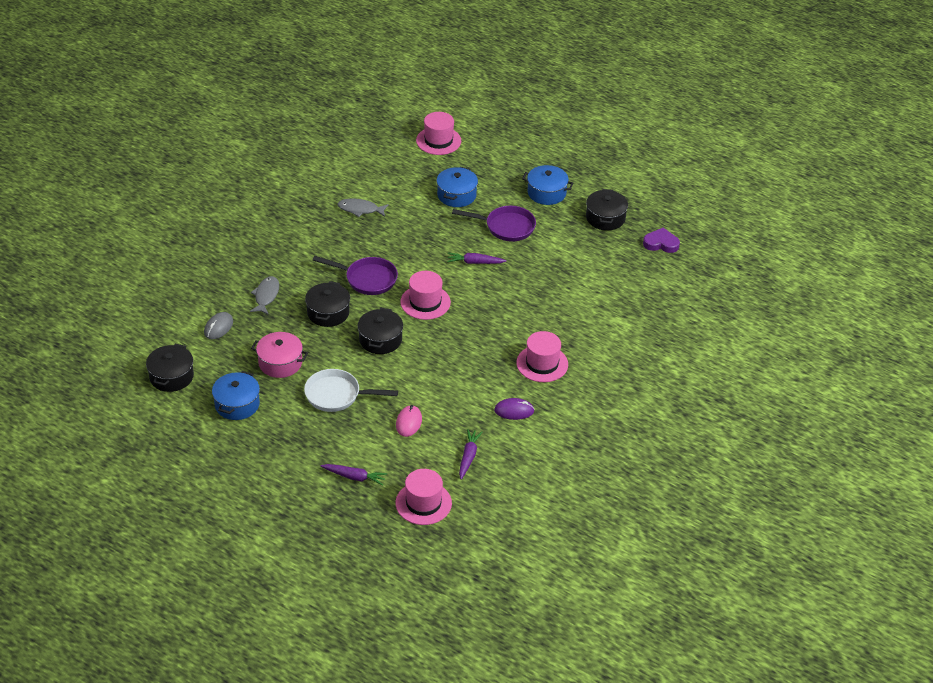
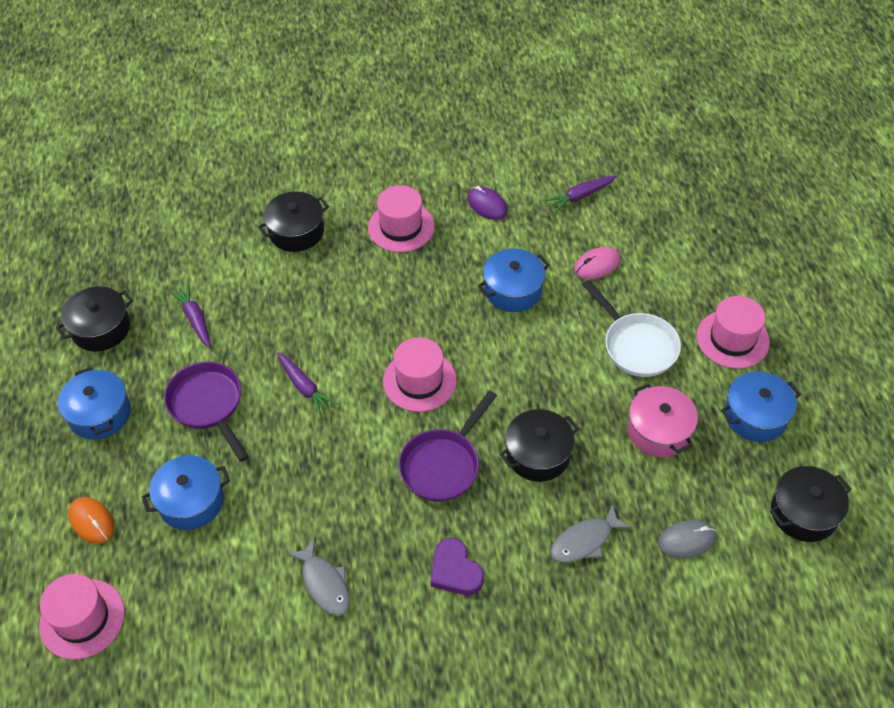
camera: 130 degrees left, 10 degrees up
(354, 477) = (707, 252): purple carrot -> purple carrot (195, 319)
(367, 279) = (443, 464): purple pan -> purple pan turned 120 degrees counterclockwise
(380, 340) = (520, 373): black pot -> black pot (296, 231)
(423, 503) = (668, 187): pink hat -> pink hat (732, 339)
(437, 376) = (513, 290): none -> blue pot
(485, 164) = (91, 521): none -> orange mouse
(661, 243) = (105, 256): purple heart -> purple heart (455, 571)

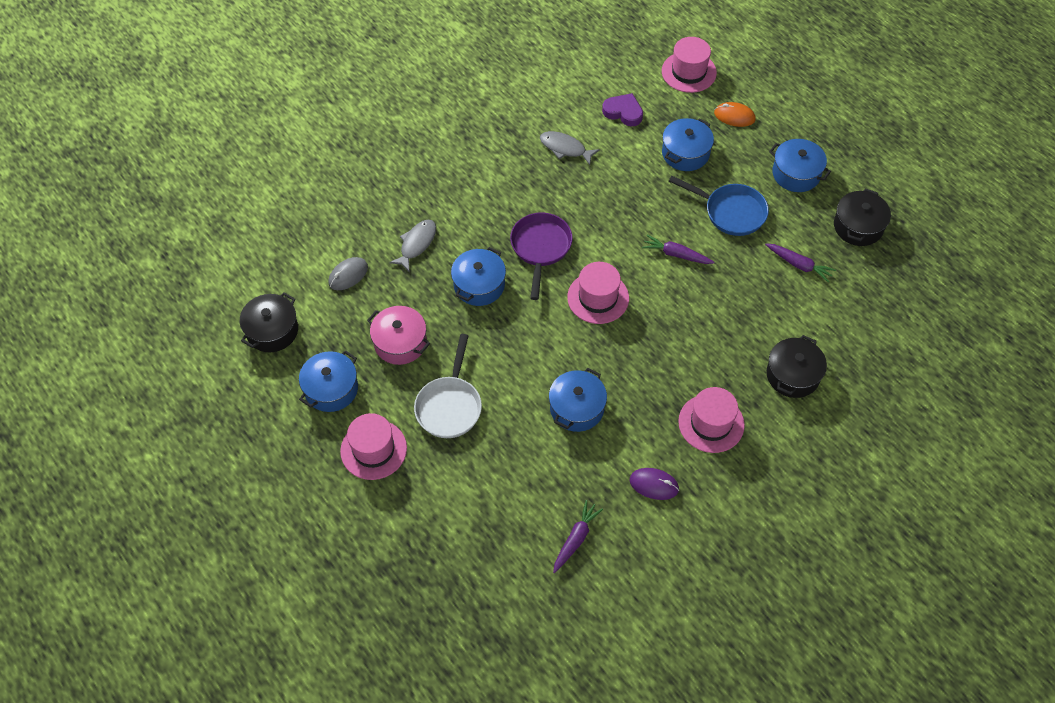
camera: 150 degrees right, 5 degrees up
(208, 405) = (730, 212): purple pan -> blue pan
(455, 571) = (490, 190): purple heart -> purple heart (623, 112)
(538, 454) = (479, 285): black pot -> blue pot
(597, 265) = (520, 468): pink mouse -> none
(636, 345) = (449, 406): white pan -> white pan turned 105 degrees counterclockwise

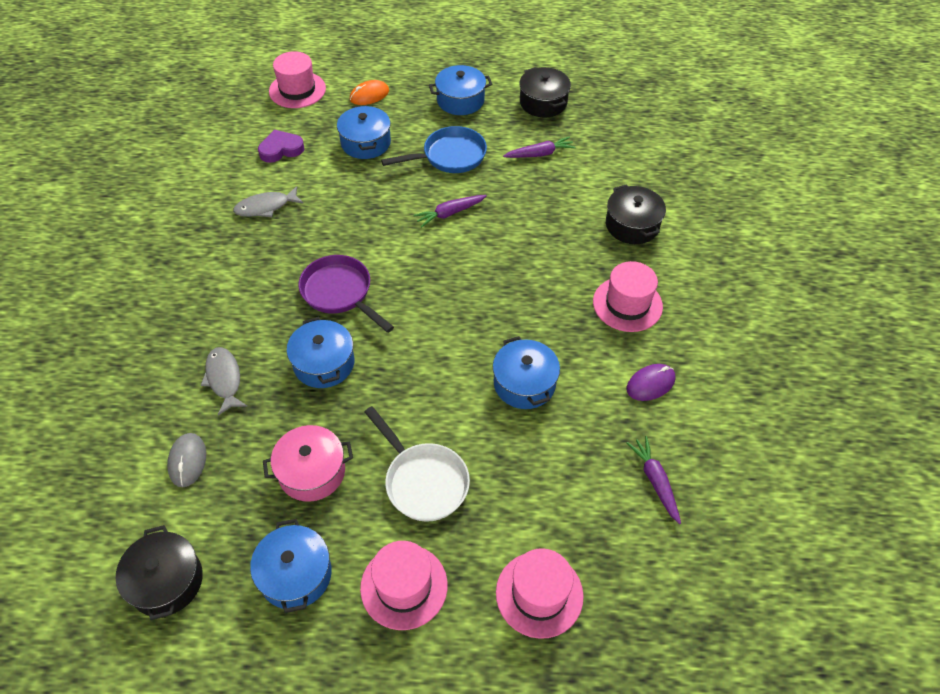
camera: 50 degrees left, 5 degrees down
(598, 298) = (433, 290): pink hat -> pink hat (539, 594)

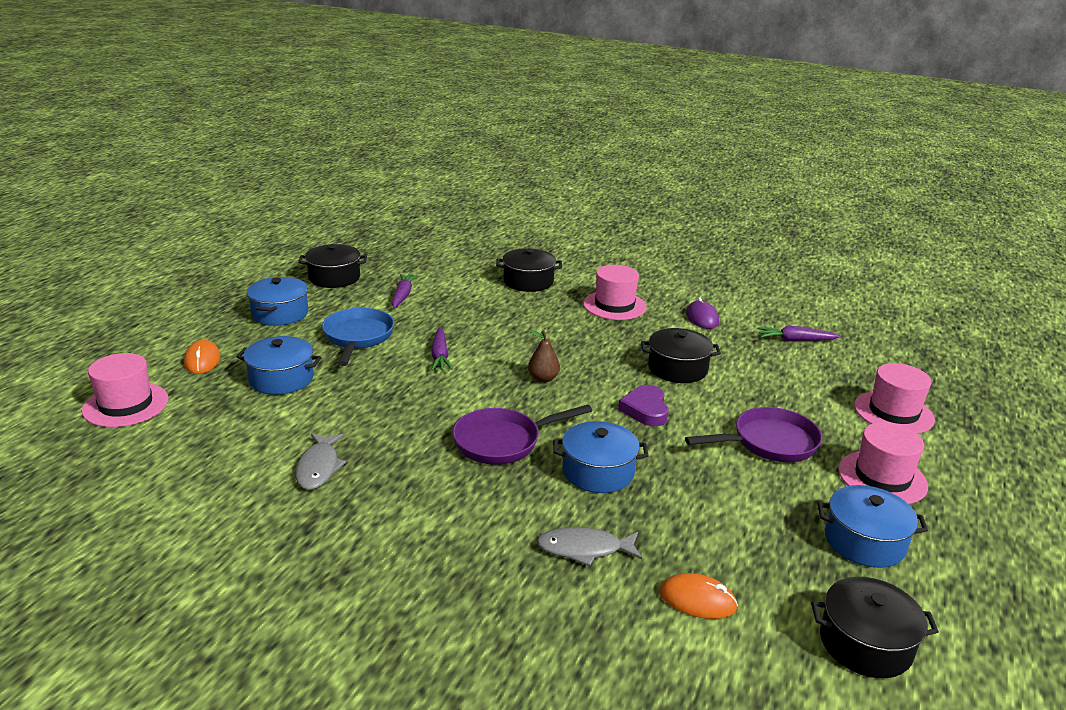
camera: 70 degrees left, 25 degrees down
(187, 461) = (697, 600): grey mouse -> orange mouse
(281, 149) = (225, 437): purple heart -> purple heart (645, 410)
(312, 472) = (740, 507): pink pot -> none
(423, 481) = (769, 443): white pan -> purple pan
(449, 290) = (543, 379): none -> brown pear
(524, 383) = (677, 368): blue pot -> black pot

